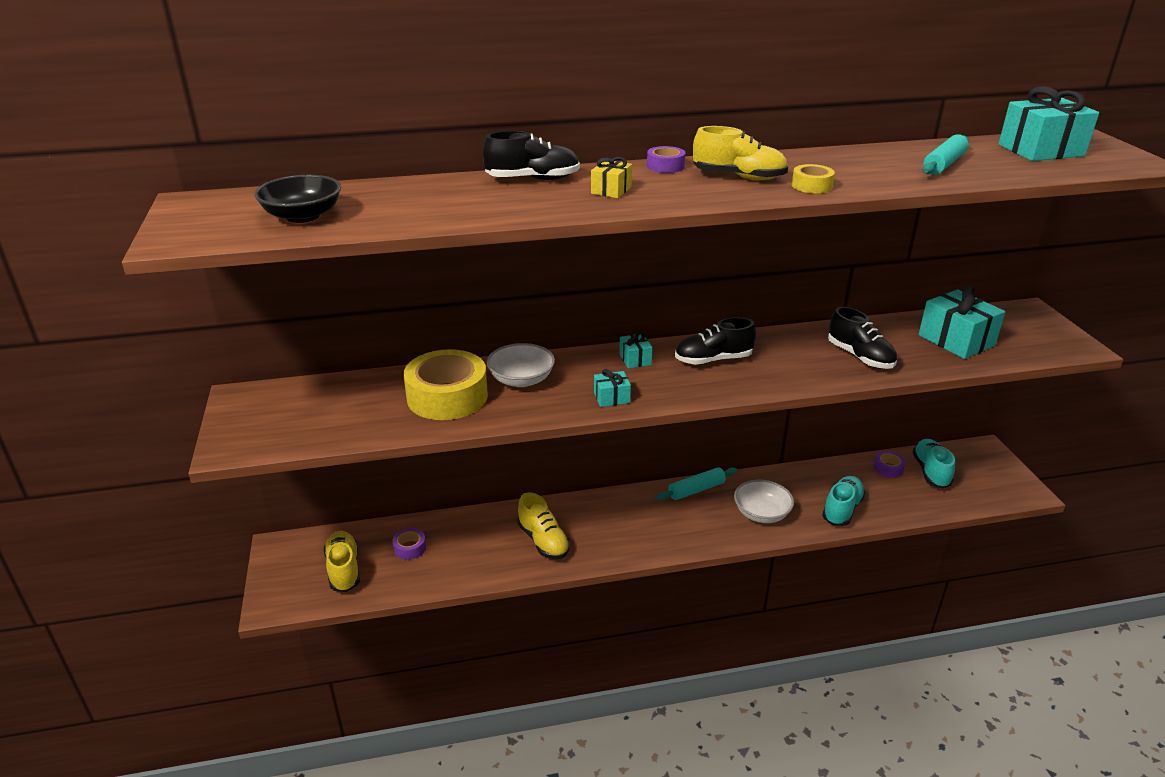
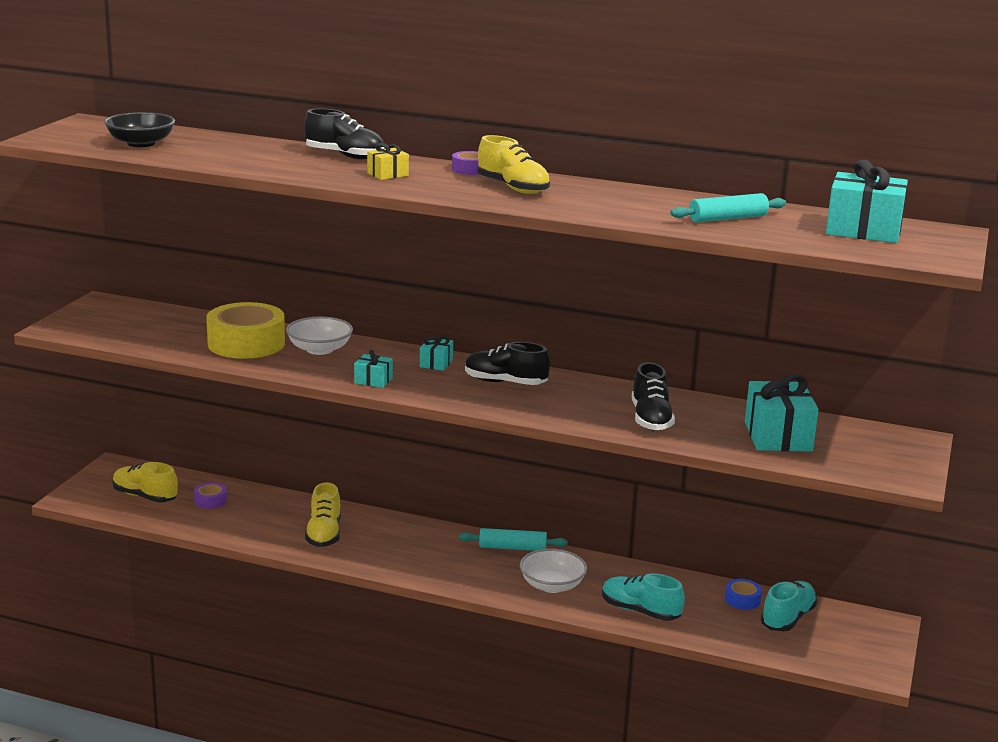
camera: 30 degrees right, 10 degrees down
(344, 570) = (145, 496): yellow shoe -> yellow shoe turned 75 degrees counterclockwise
(811, 186) = (560, 206): yellow tape -> none
(842, 509) = (640, 611): turquoise shoe -> turquoise shoe turned 120 degrees counterclockwise
(888, 468) = (742, 600): purple tape -> blue tape

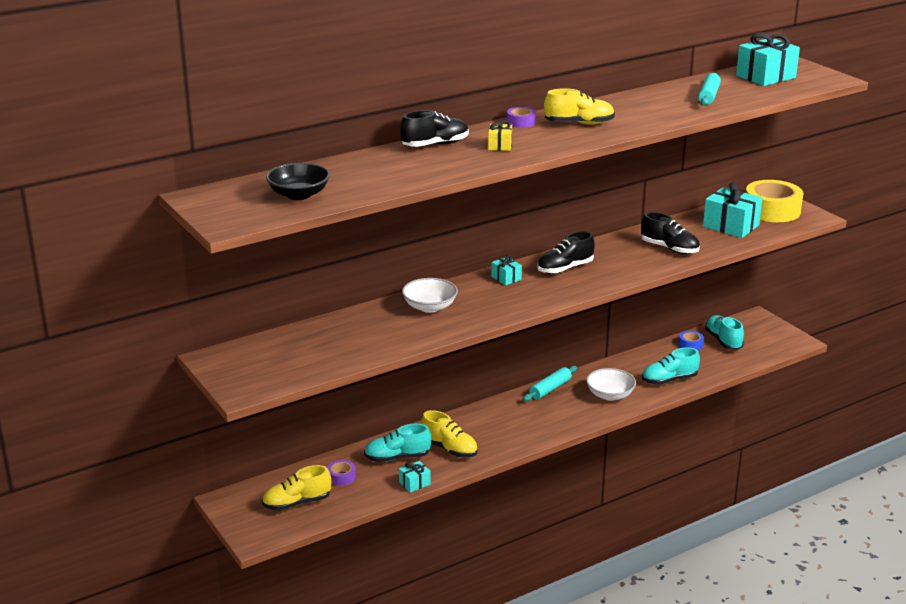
camera: 50 degrees left, 5 degrees up
(246, 343) = (382, 328): yellow tape -> yellow tape (772, 210)
(275, 514) = (397, 457): none -> turquoise shoe
(373, 380) = (508, 307): turquoise gift -> turquoise gift (414, 483)

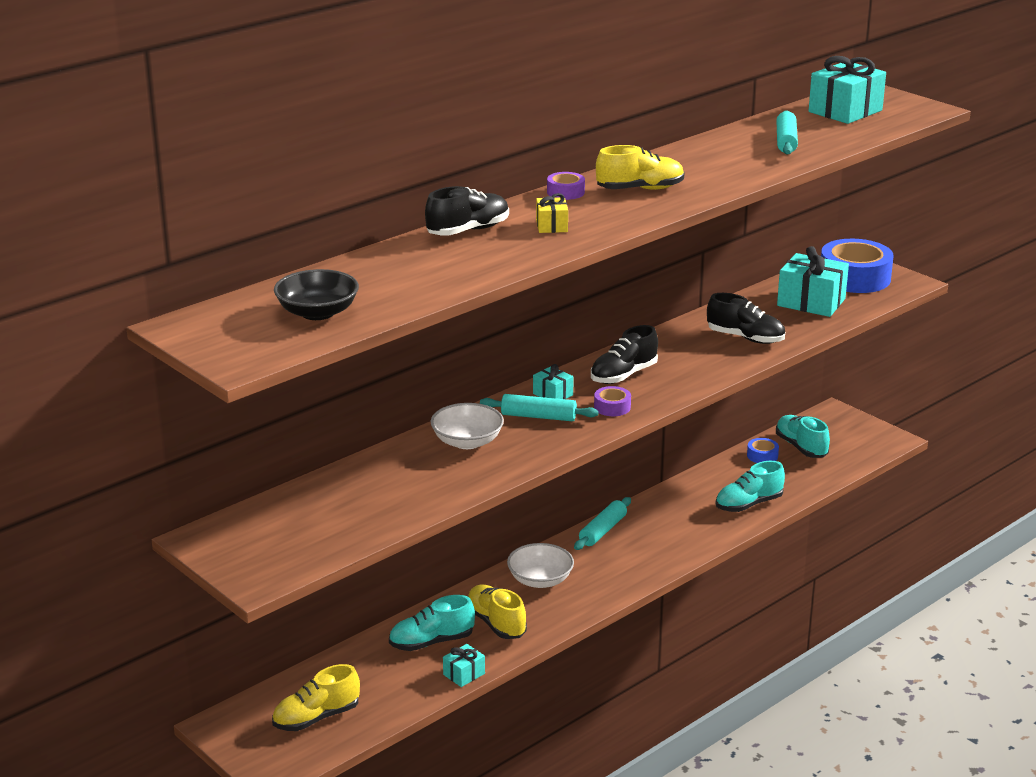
camera: 10 degrees left, 0 degrees up
(341, 477) = (365, 676): purple tape -> purple tape (612, 407)
(449, 449) = (496, 623): yellow shoe -> yellow shoe turned 150 degrees counterclockwise
(489, 293) = (538, 416): none -> turquoise rolling pin
(610, 395) = (680, 531): white bowl -> white bowl (540, 580)
(772, 210) = (854, 278): yellow tape -> blue tape

